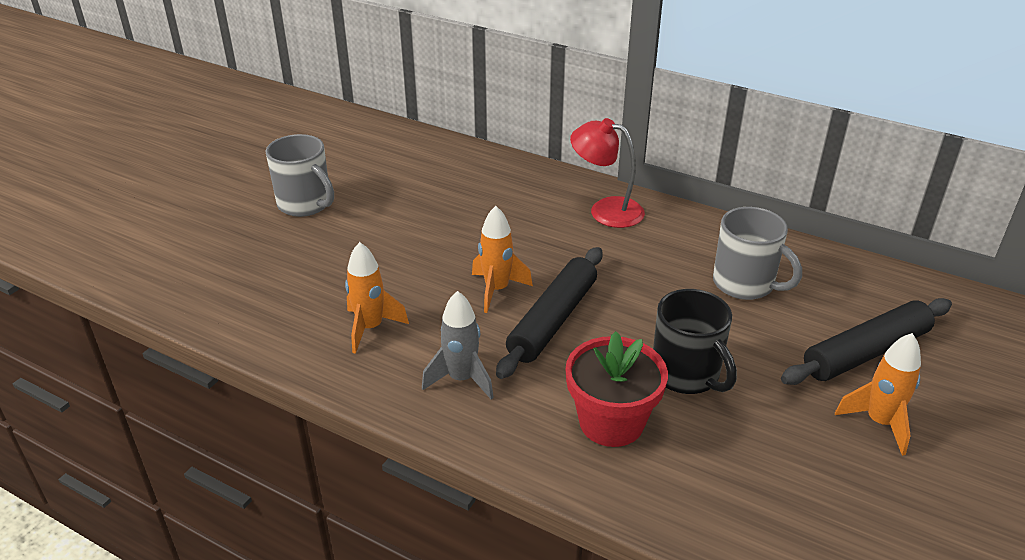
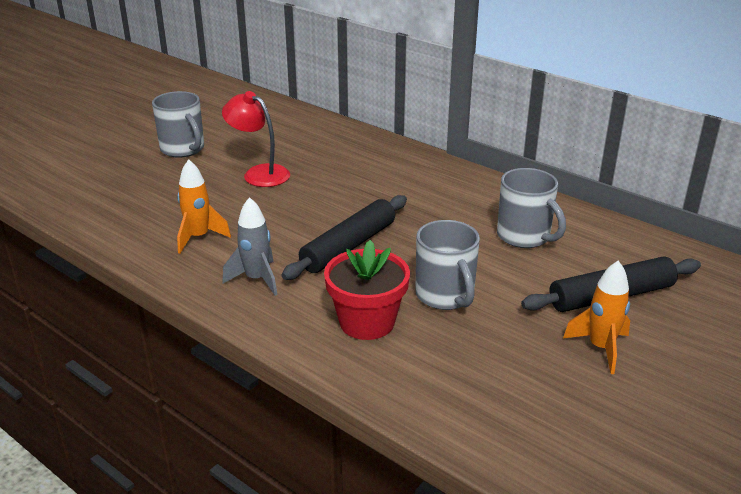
camera: 10 degrees right, 5 degrees down
(497, 290) = (311, 221): orange rocket -> none
(606, 210) = (427, 173): red lamp -> red lamp (259, 173)
(686, 374) = (445, 296): black mug -> grey mug

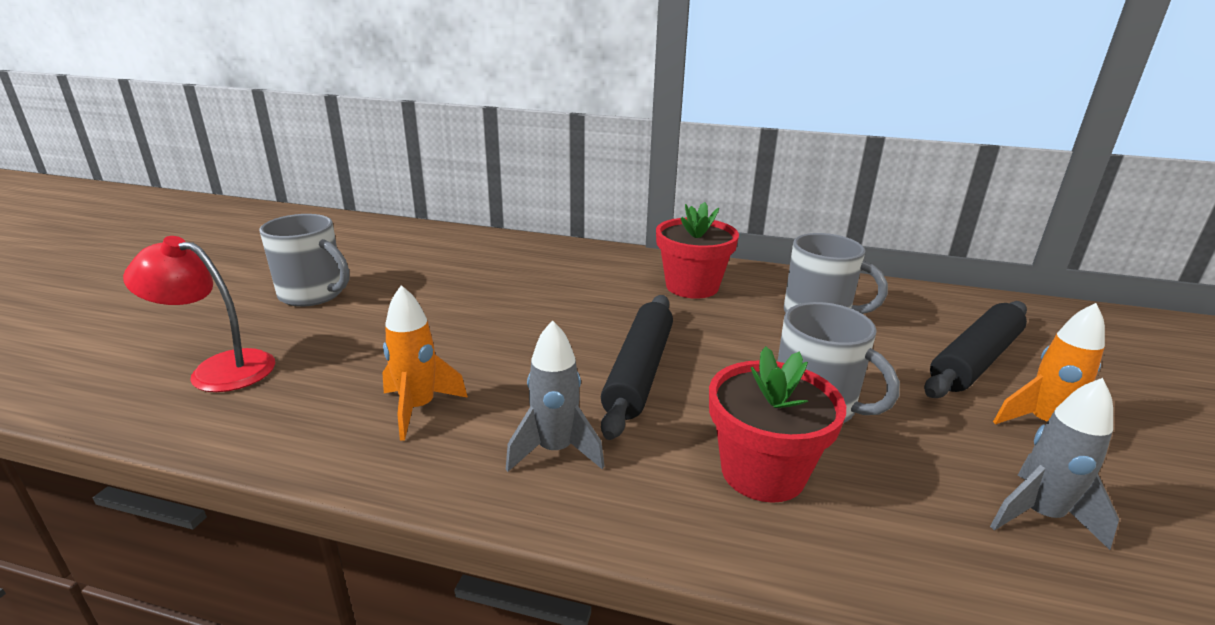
camera: 25 degrees left, 5 degrees down
(259, 173) = (444, 305): red lamp -> red lamp (219, 369)
(449, 193) = (692, 286): none -> red flower pot
(516, 391) = (1039, 515): none -> grey rocket

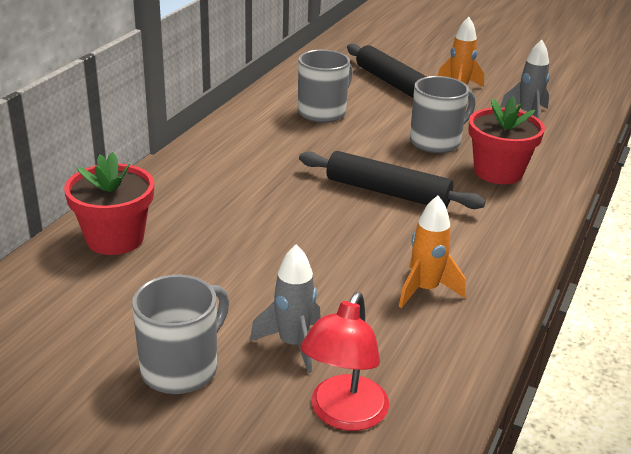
camera: 80 degrees left, 5 degrees up
(555, 450) = (478, 235): grey rocket -> grey rocket (293, 344)
(692, 286) = (255, 148): red flower pot -> red flower pot (115, 239)

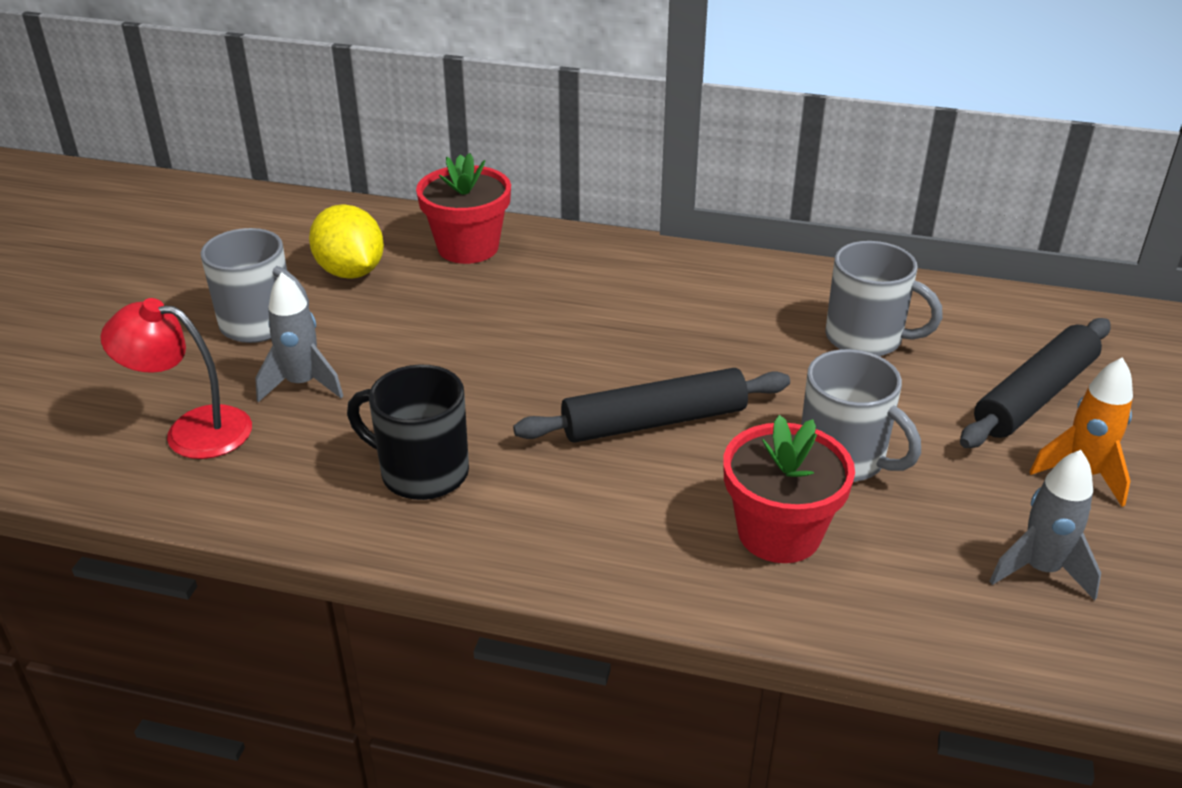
camera: 80 degrees right, 5 degrees up
(115, 307) = (350, 272): none -> yellow lemon
(387, 192) = (654, 421): black rolling pin -> black rolling pin turned 60 degrees clockwise
(425, 290) = (422, 472): orange rocket -> black mug

